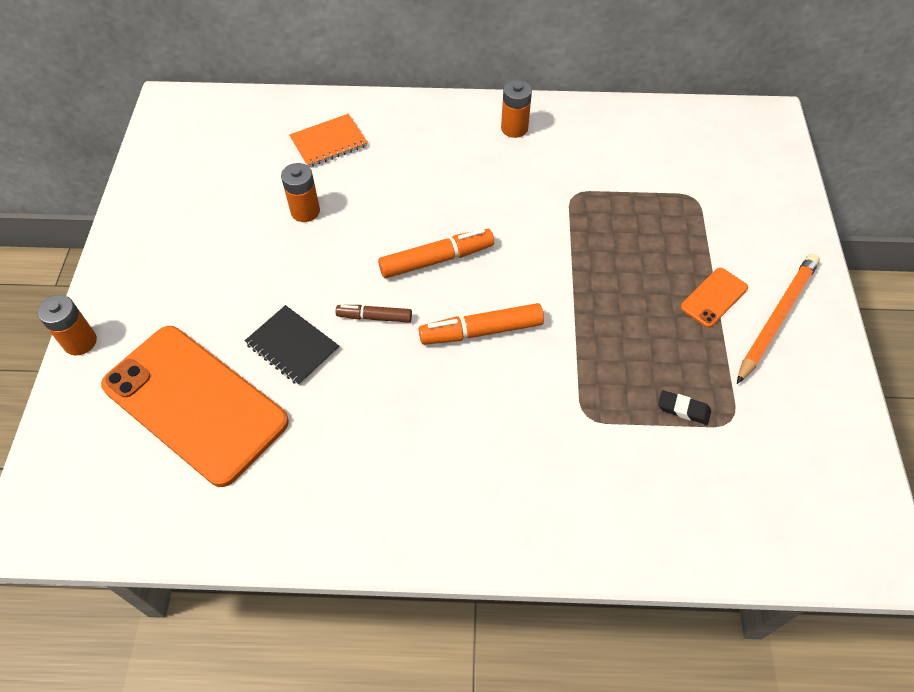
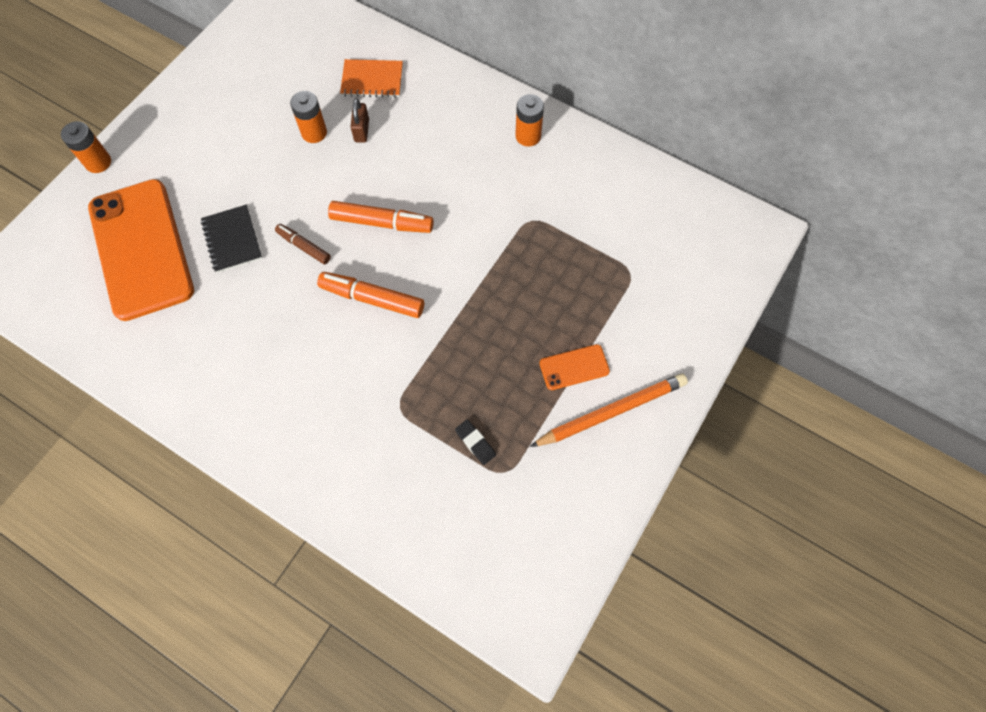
camera: 30 degrees right, 10 degrees up
(352, 189) = (361, 130): none -> brown padlock

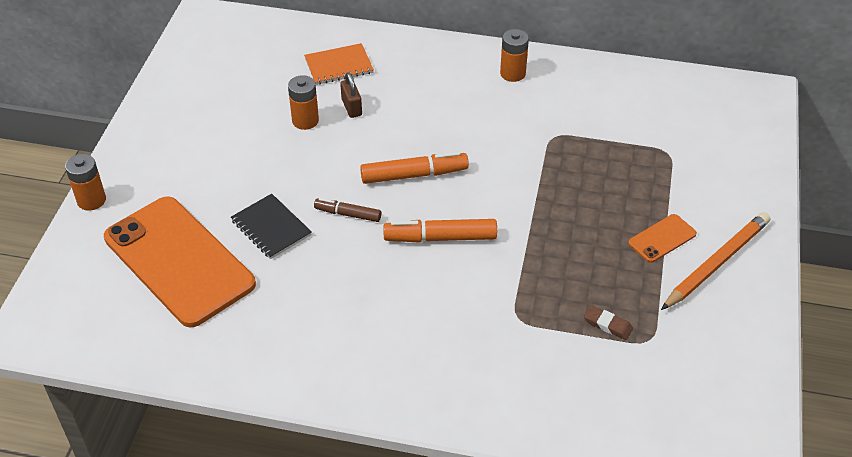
camera: 20 degrees left, 20 degrees down
(475, 443) = (607, 325): black eraser -> brown eraser

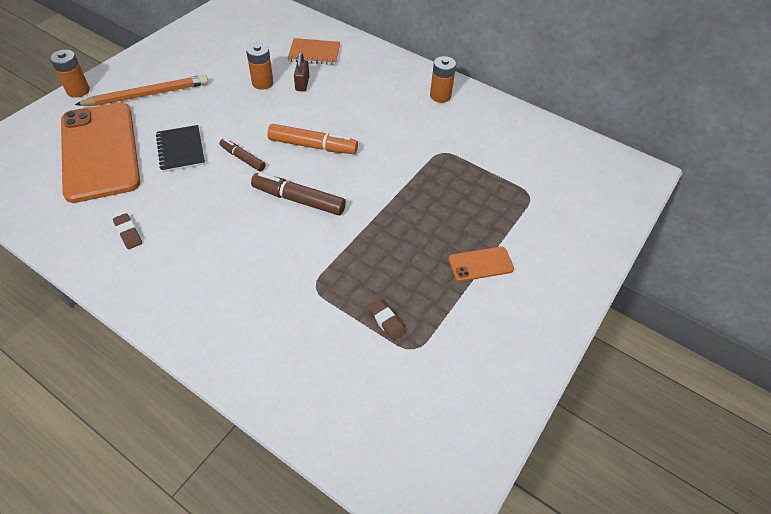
camera: 20 degrees right, 5 degrees up
(285, 335) = (128, 233): none -> brown eraser
(440, 238) = (298, 200): orange marker -> brown marker
(717, 263) = (517, 303): orange pencil -> orange pencil (148, 95)

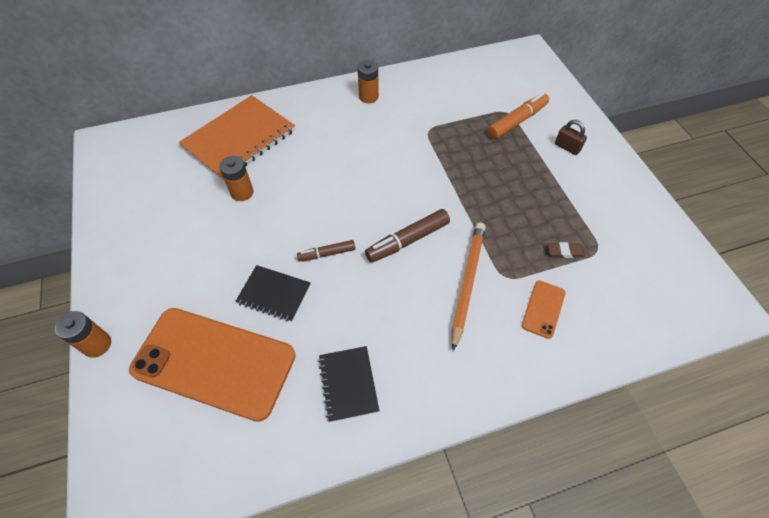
camera: 50 degrees left, 5 degrees up
(128, 233) = (348, 384): brown eraser -> black notebook
(148, 95) = (168, 286): orange pencil -> orange pencil (468, 282)
(302, 84) = (271, 167): brown padlock -> brown padlock (567, 147)
(313, 146) = (354, 200): orange marker -> orange marker (517, 121)
(314, 53) = (239, 139): orange notebook -> orange notebook, size x1.87
(480, 264) = (549, 172): orange phone -> orange phone (543, 309)

